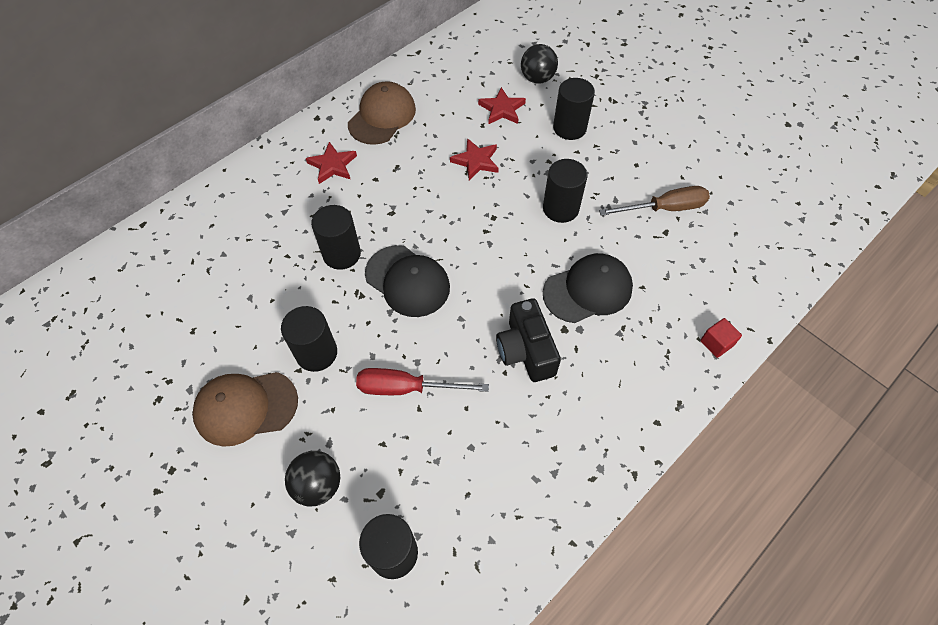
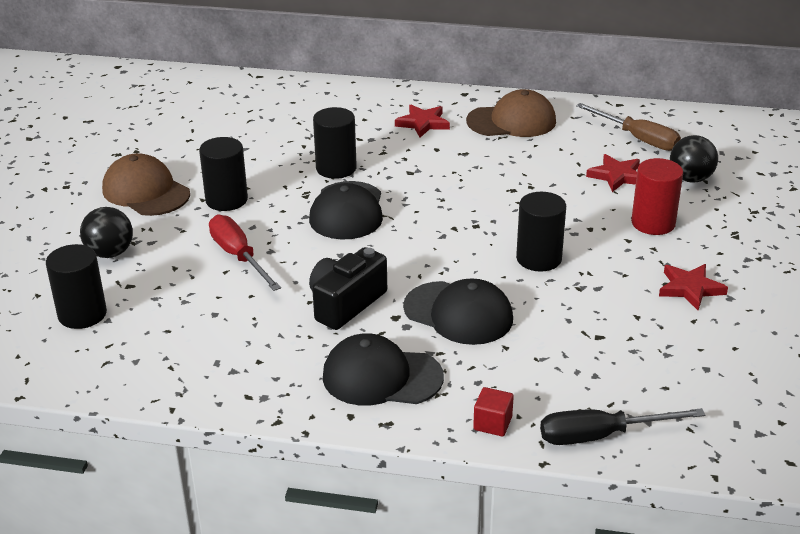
camera: 55 degrees right, 25 degrees down
(476, 161) = (530, 189): red star -> red star (690, 289)
(569, 128) = (653, 223): black cylinder -> red cylinder
(627, 378) = (381, 377): none -> black cap
(664, 208) = (630, 324): brown screwdriver -> brown screwdriver (638, 139)
(761, 294) = (600, 436): none -> black screwdriver

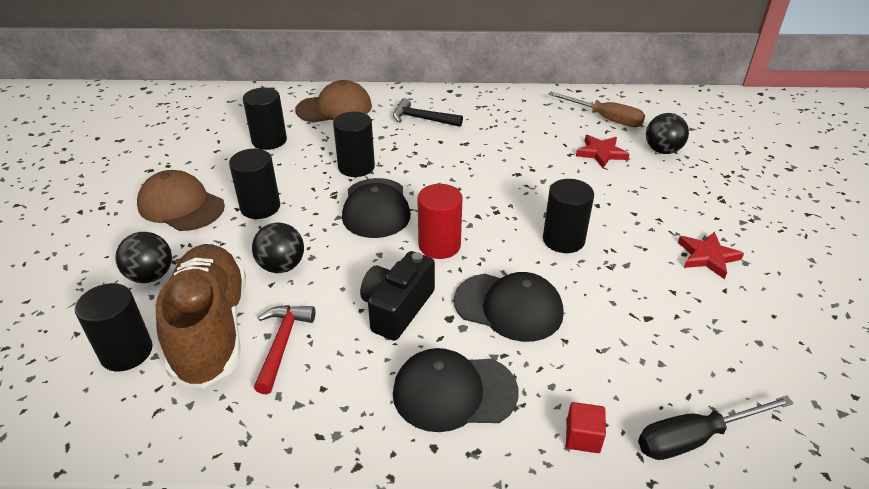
camera: 10 degrees left, 5 degrees up
(162, 304) = (211, 330): none -> brown shoe
(227, 323) = (282, 344): none -> red hammer
(239, 256) = (282, 266): red screwdriver -> black ball
(247, 134) = (269, 141): none -> black cylinder
(423, 123) = (422, 119): red star -> black hammer
(512, 121) = (496, 111): brown cap -> brown cap (334, 108)
(653, 223) = (649, 195): red cylinder -> red cylinder (439, 245)

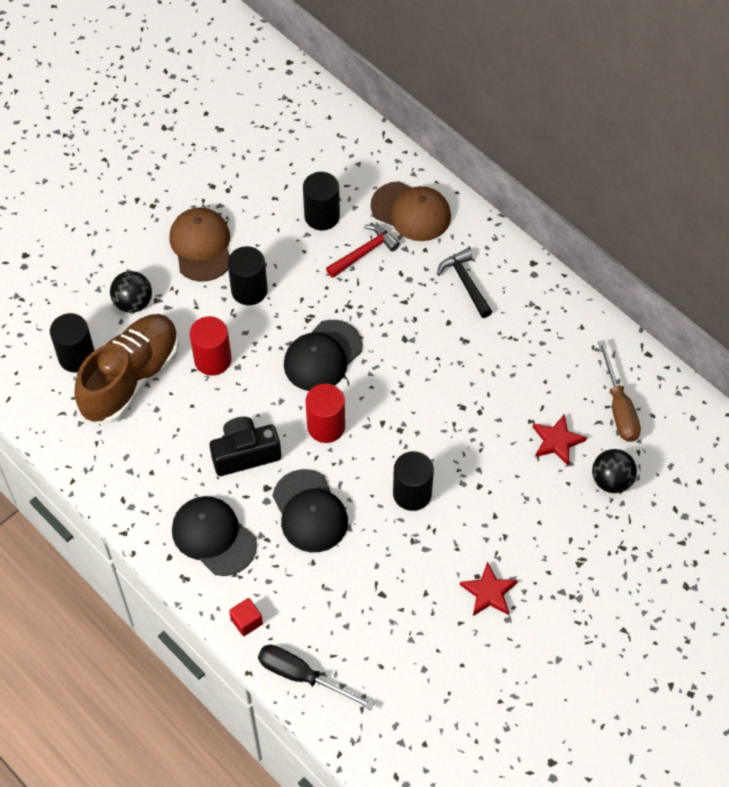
camera: 45 degrees right, 20 degrees up
(282, 266) = (213, 360): black ball -> red cylinder
(282, 344) = (158, 423): red hammer -> red hammer (364, 252)
(356, 167) = (354, 300): black cylinder -> none

